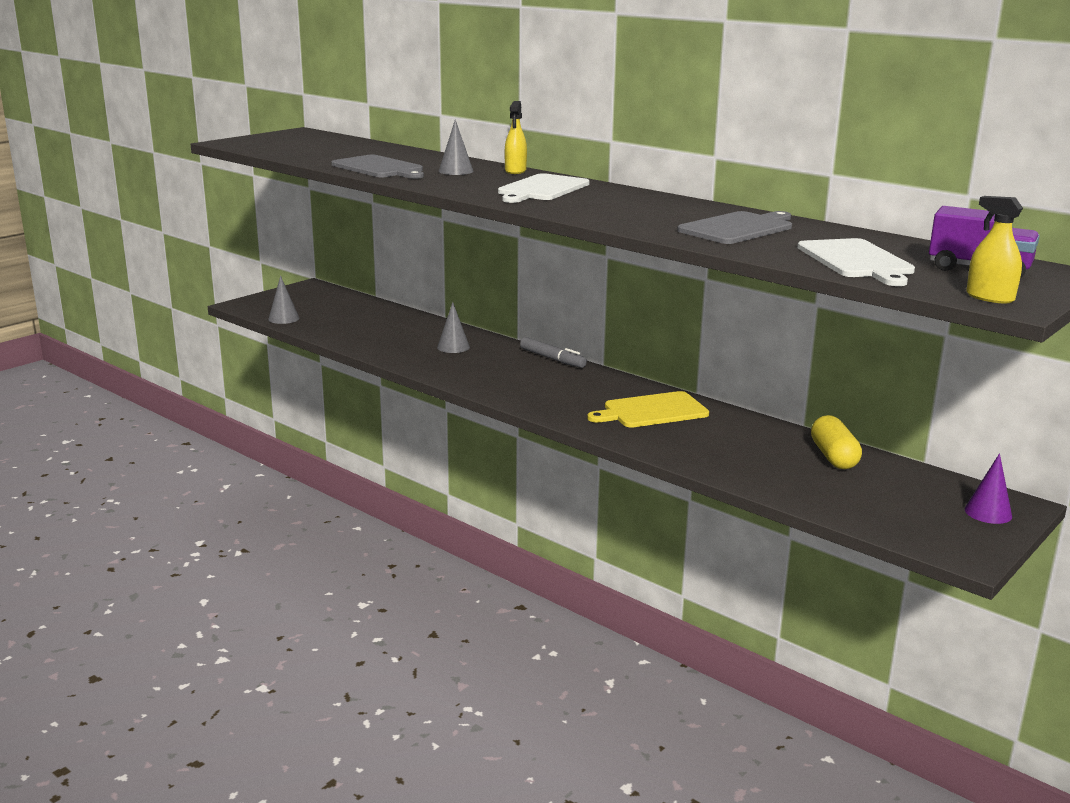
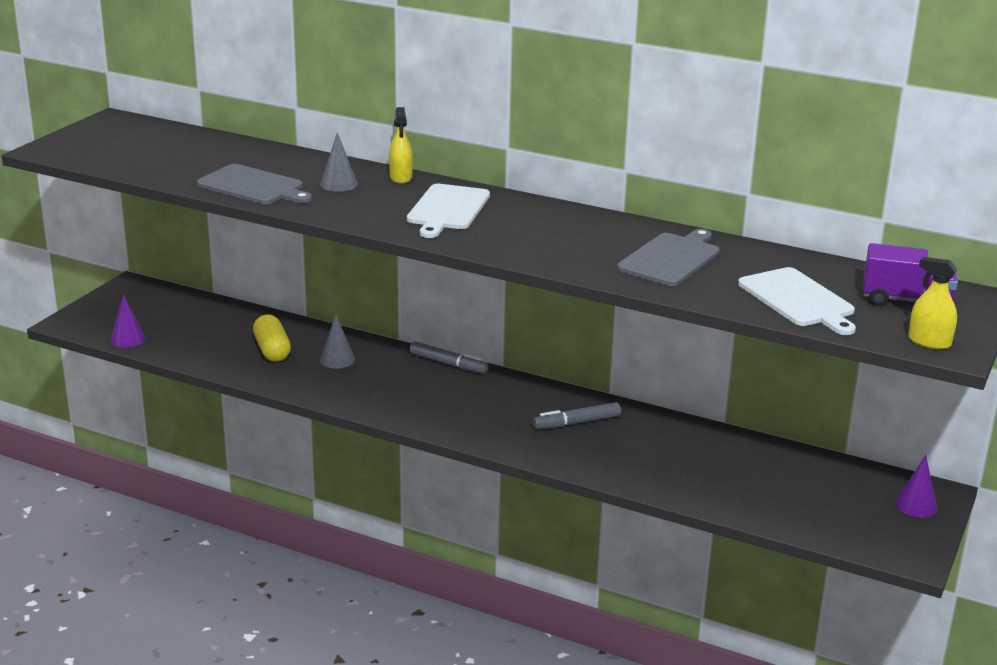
camera: 15 degrees left, 5 degrees up
(283, 318) = (128, 339): grey cone -> purple cone
(652, 411) = (576, 423): yellow cutting board -> grey marker
(833, 457) = (765, 458): yellow capsule -> yellow capsule (272, 350)

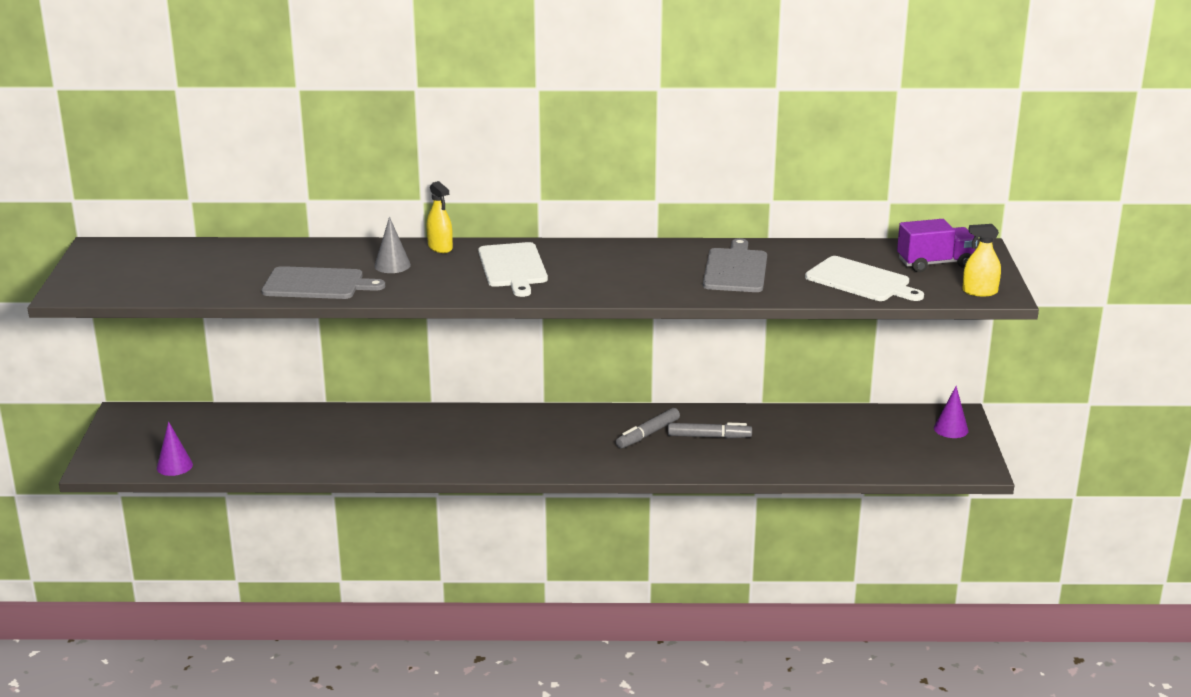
camera: 25 degrees left, 0 degrees up
(272, 350) = (325, 441): yellow capsule -> none
(337, 360) = (394, 434): grey cone -> none
(448, 364) = (496, 412): grey marker -> grey marker (709, 436)

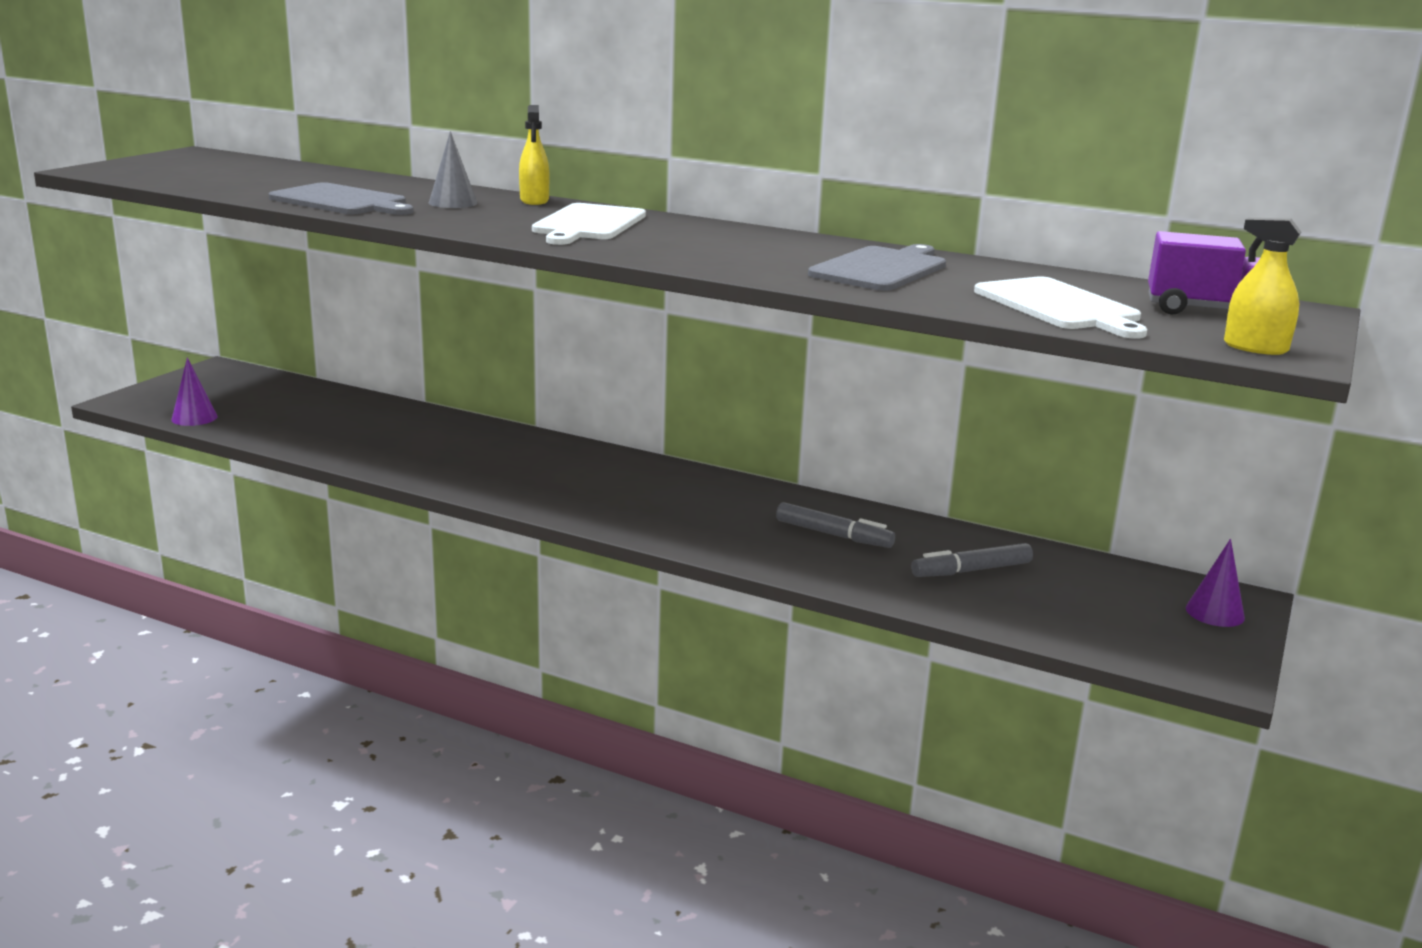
camera: 25 degrees right, 5 degrees down
(648, 434) = (754, 513): grey marker -> grey marker (971, 570)

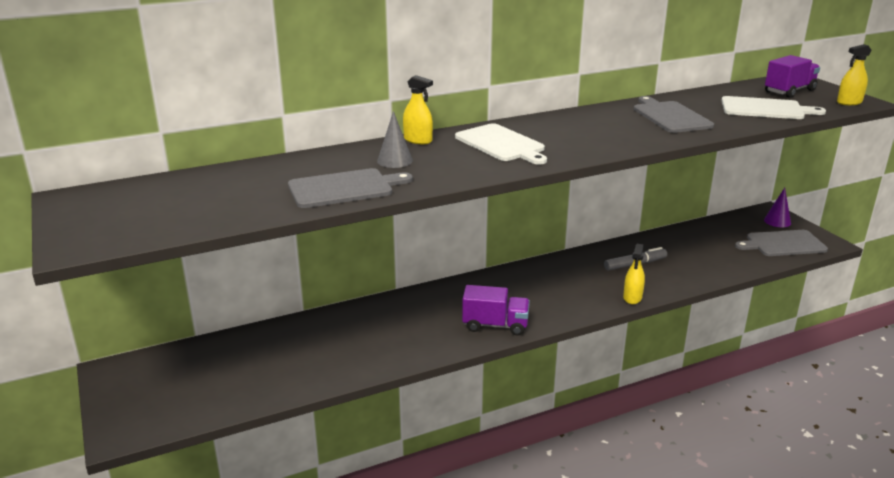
camera: 50 degrees left, 5 degrees up
(194, 418) = (206, 410): purple cone -> none
(526, 492) = (495, 325): none -> purple truck
(729, 553) = (632, 297): none -> yellow spray bottle
(971, 570) = (700, 250): grey marker -> none
(1131, 632) = (783, 244): none -> grey cutting board

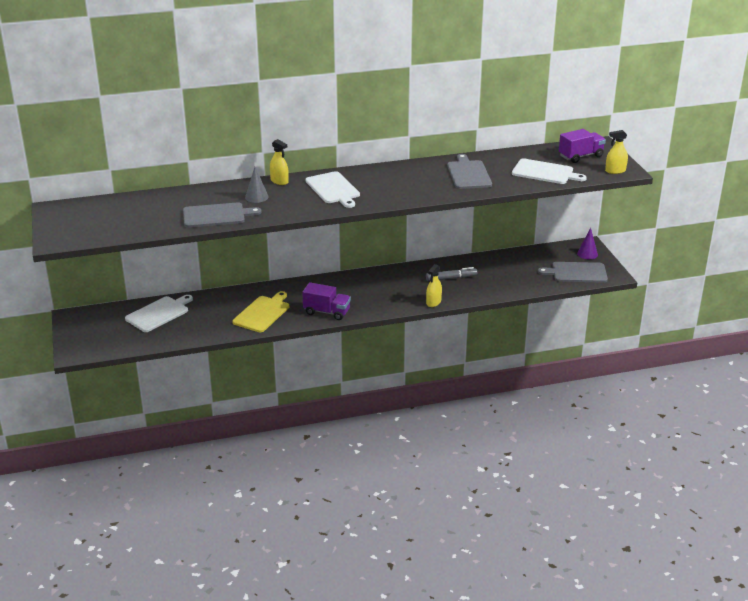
camera: 10 degrees right, 5 degrees up
(248, 352) = (159, 313): none -> white cutting board
(404, 336) = (262, 313): none -> yellow cutting board

